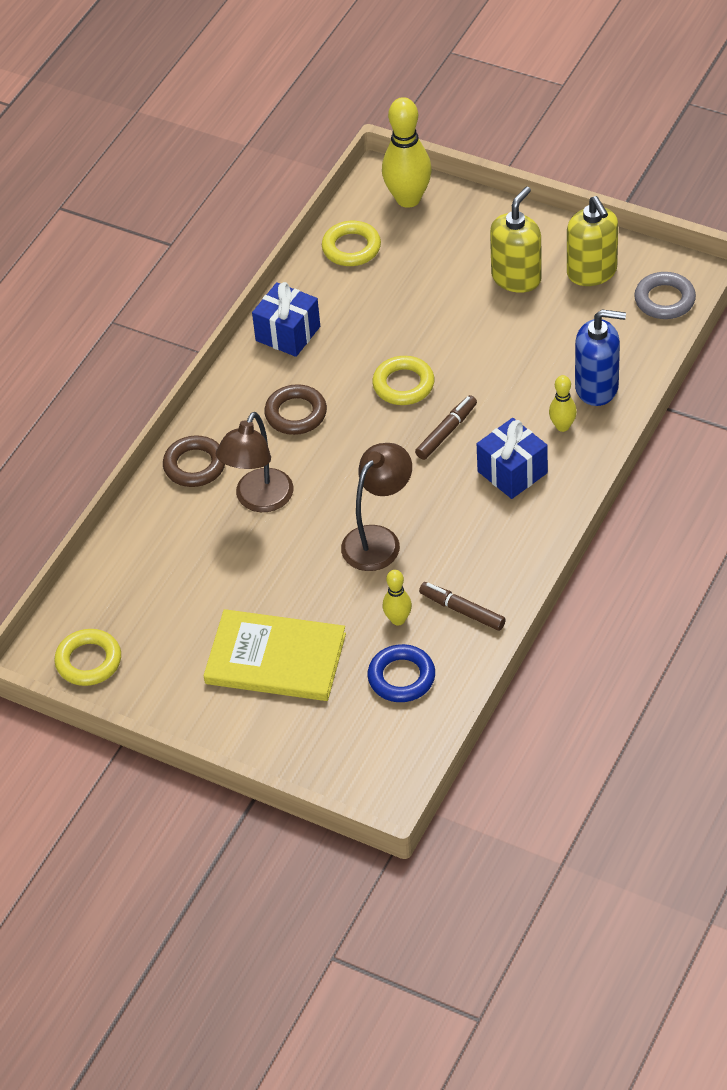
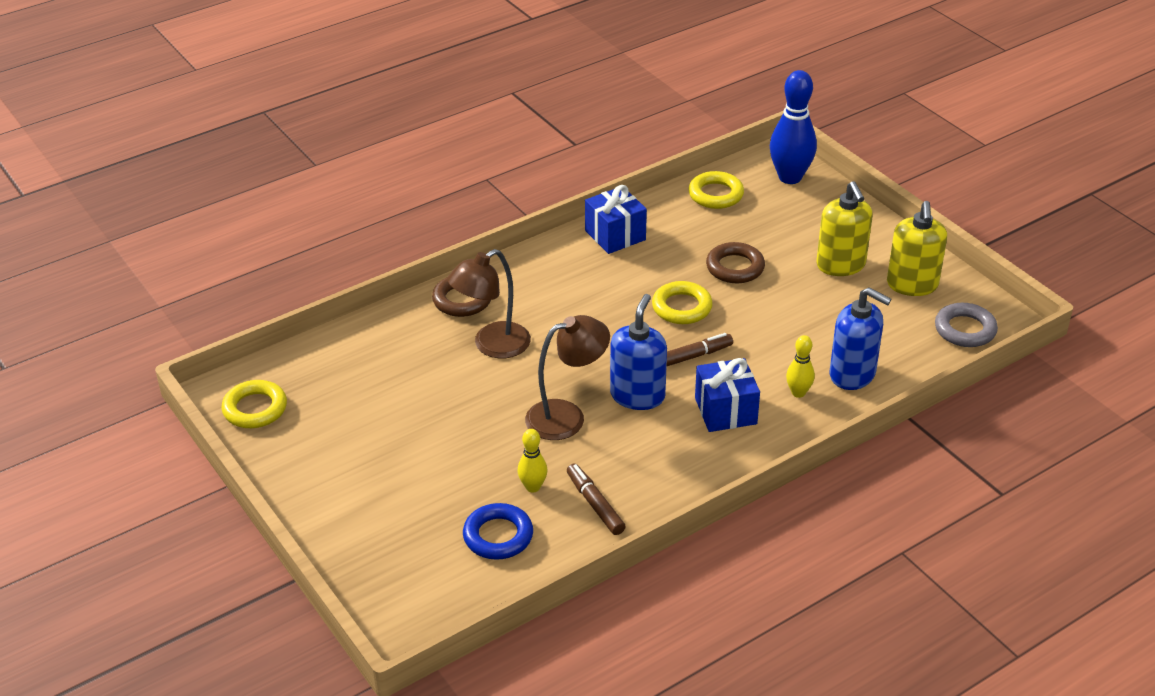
camera: 25 degrees right, 10 degrees down
(275, 659) = (404, 473): yellow book -> none
(296, 414) = (574, 294): brown ring -> brown ring (735, 267)
(408, 199) = (790, 177): yellow bowling pin -> blue bowling pin
(426, 491) = (637, 396): none -> blue soap dispenser
(516, 278) = (841, 265): yellow soap dispenser -> yellow soap dispenser turned 105 degrees clockwise

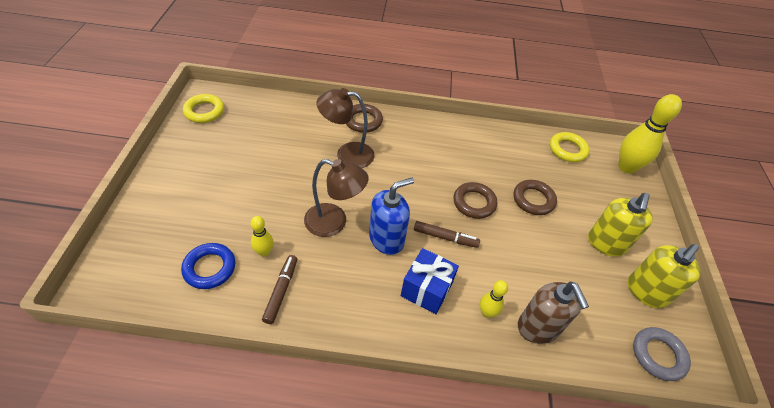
camera: 35 degrees right, 10 degrees up
(615, 235) = (483, 137): blue gift -> none
(682, 307) = (474, 203): yellow ring -> brown ring
(790, 177) = (626, 167): blue bowling pin -> yellow bowling pin
(852, 374) = (538, 327): blue soap dispenser -> brown soap dispenser

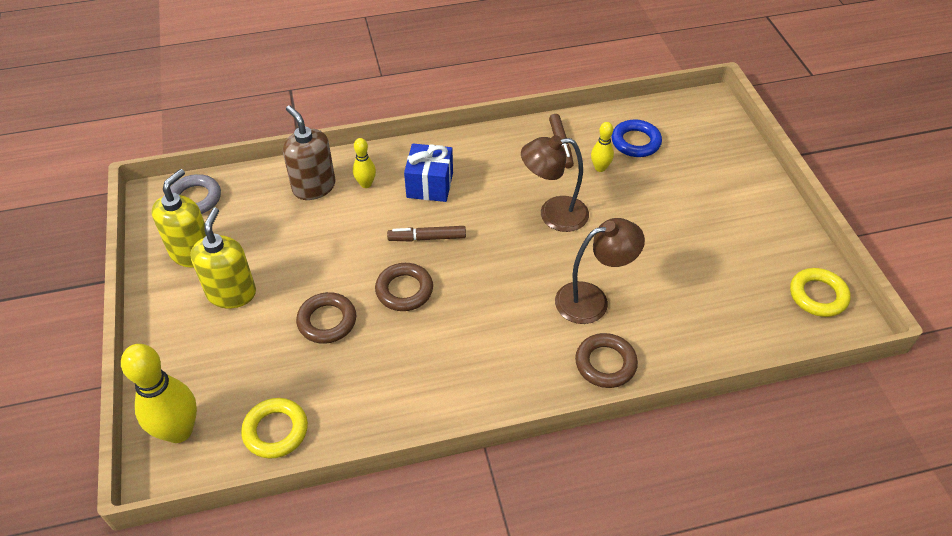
camera: 165 degrees right, 0 degrees up
(386, 239) = (489, 216): blue soap dispenser -> none

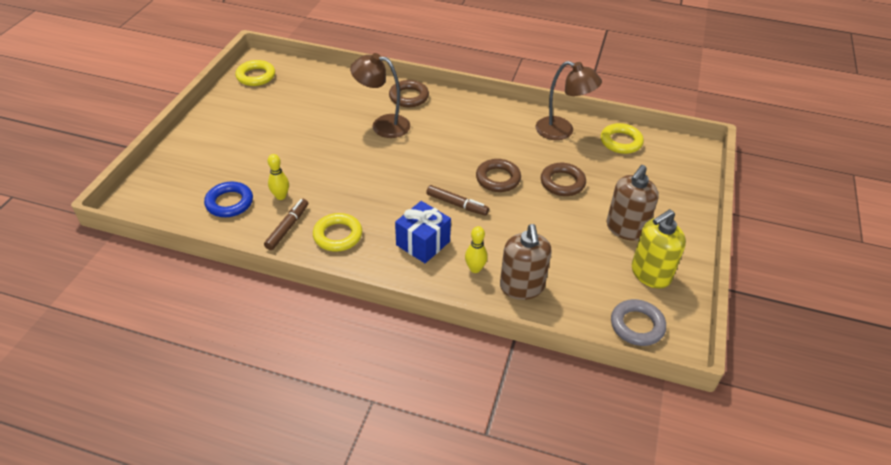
camera: 150 degrees left, 5 degrees down
(179, 431) = (682, 164): yellow bowling pin -> none
(231, 293) = (625, 228): yellow soap dispenser -> brown soap dispenser
(511, 158) = (338, 235): none -> yellow ring
(553, 214) = (352, 180): brown lamp -> brown lamp (562, 131)

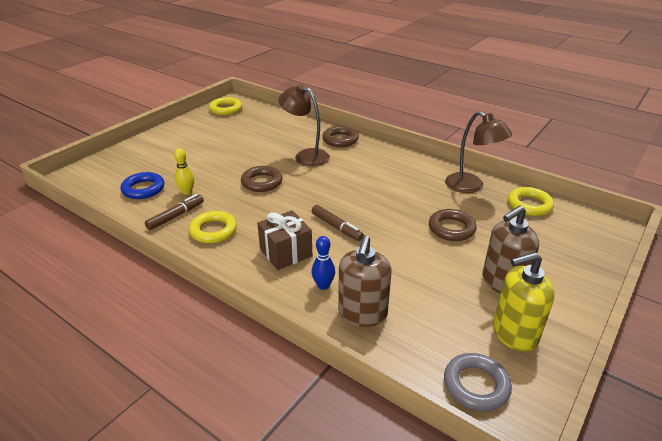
camera: 20 degrees right, 10 degrees down
(423, 243) = (286, 252): blue gift -> brown gift
(475, 269) = (323, 285): yellow bowling pin -> blue bowling pin
(498, 179) = (387, 213): brown ring -> brown ring (262, 182)

